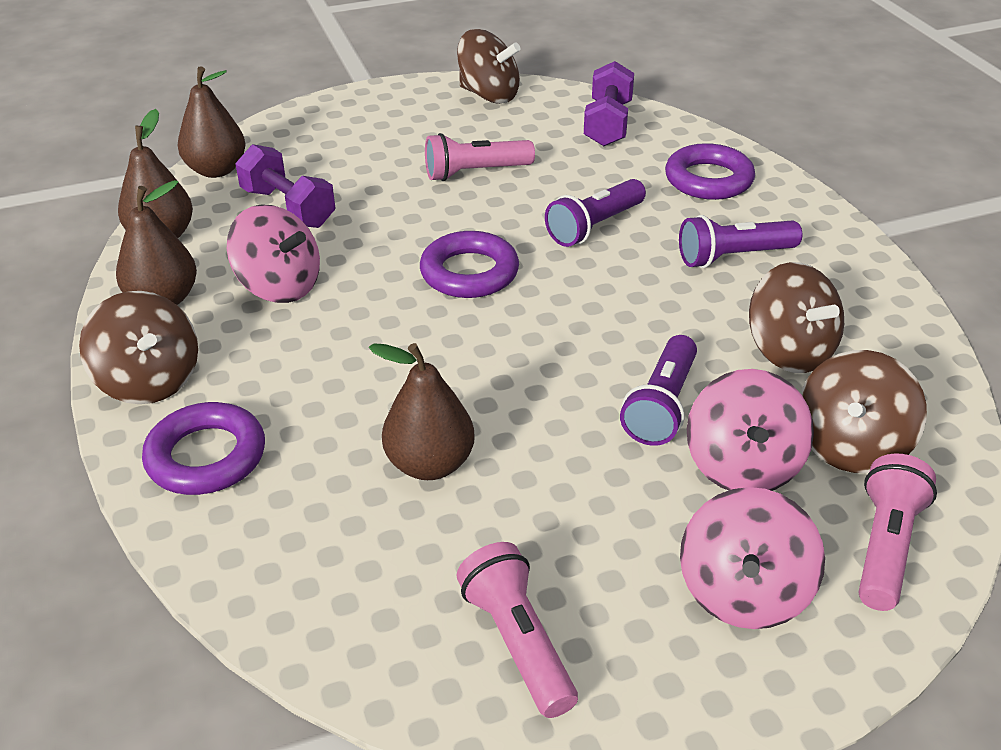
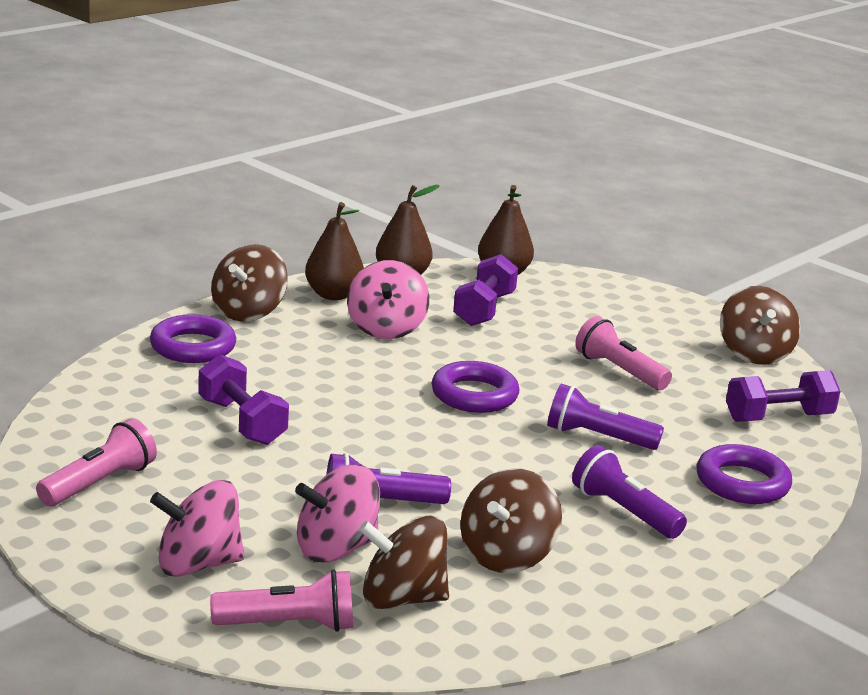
camera: 60 degrees right, 15 degrees down
(430, 464) = (242, 422): brown pear -> purple dumbbell

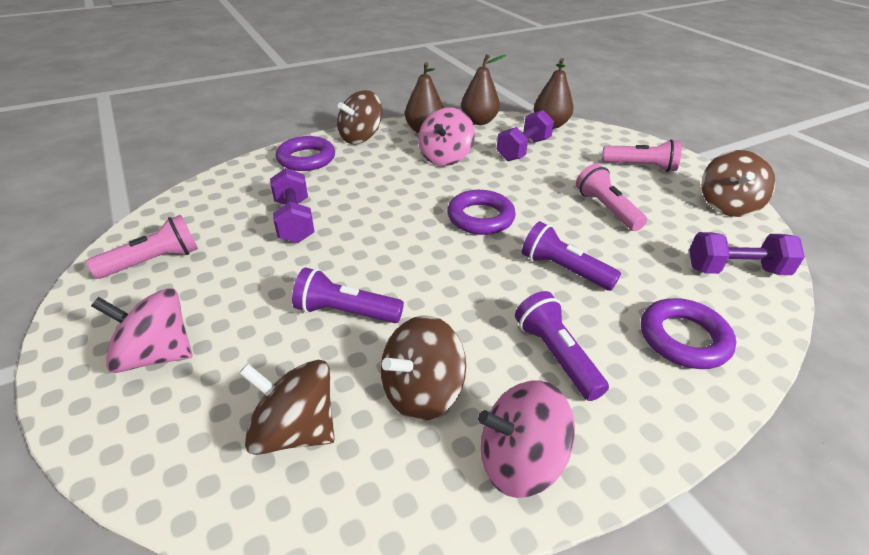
camera: 20 degrees right, 15 degrees up
(289, 625) = (174, 445): pink flashlight -> pink flashlight (641, 167)
(336, 548) = (278, 356): pink spinning top -> pink spinning top (519, 460)

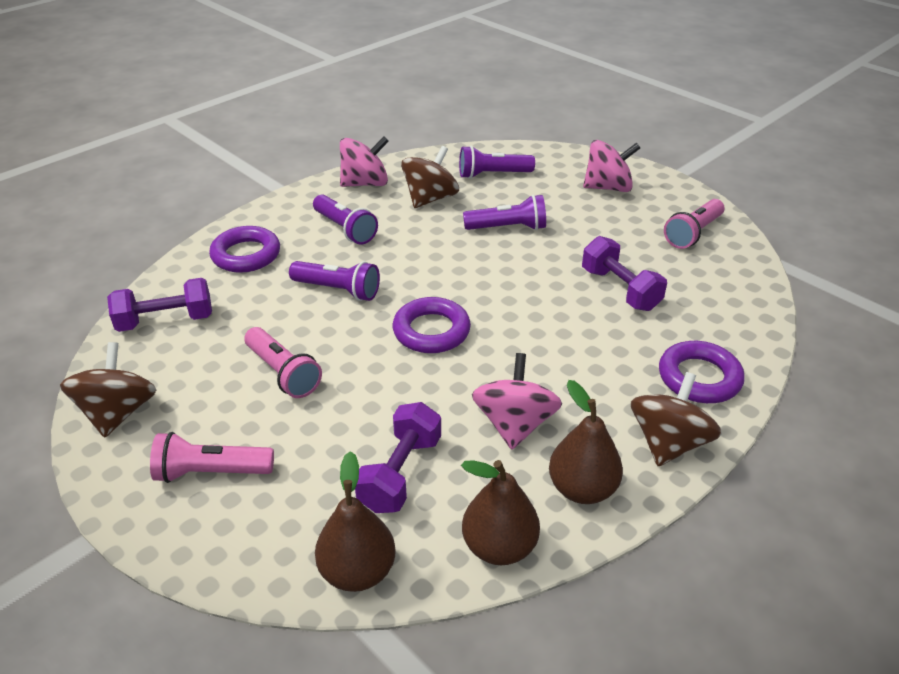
camera: 165 degrees right, 0 degrees up
(295, 430) = (492, 174): brown spinning top -> purple flashlight

